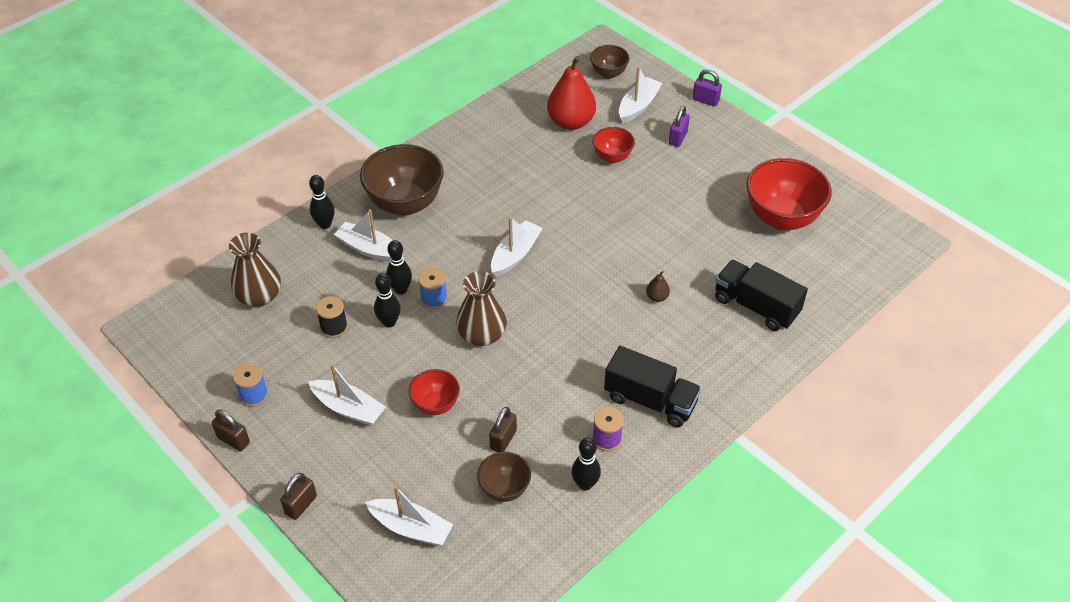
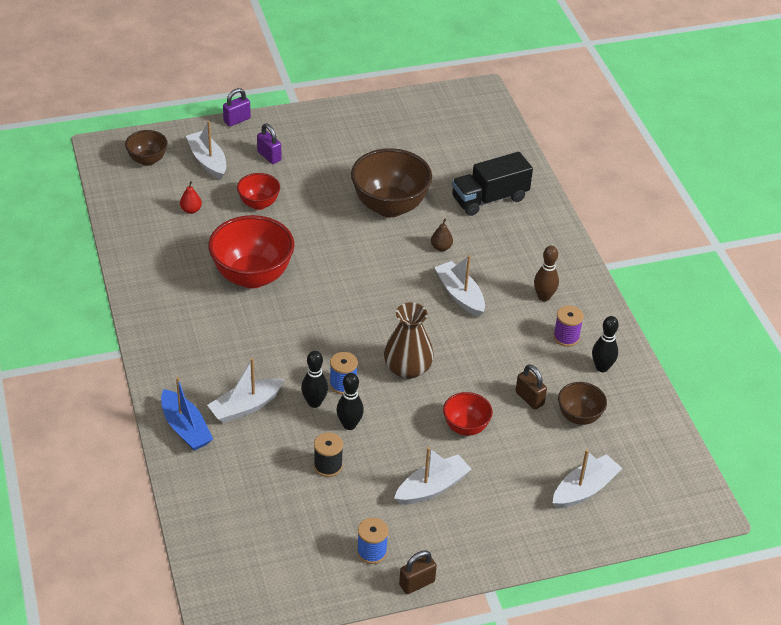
camera: 65 degrees left, 5 degrees down
(259, 296) = (246, 509): brown vase -> none
(301, 505) = (520, 556): brown padlock -> none
(325, 224) = (185, 428): black bowling pin -> blue boat
(405, 203) = (205, 360): brown bowl -> brown bowl (389, 206)
(515, 254) = (329, 311): white boat -> white boat (460, 295)
(571, 122) = (191, 210): red pear -> red pear, size x0.42
(650, 400) = (544, 297): black truck -> brown bowling pin
(781, 218) = (408, 143): red bowl -> red bowl (252, 276)

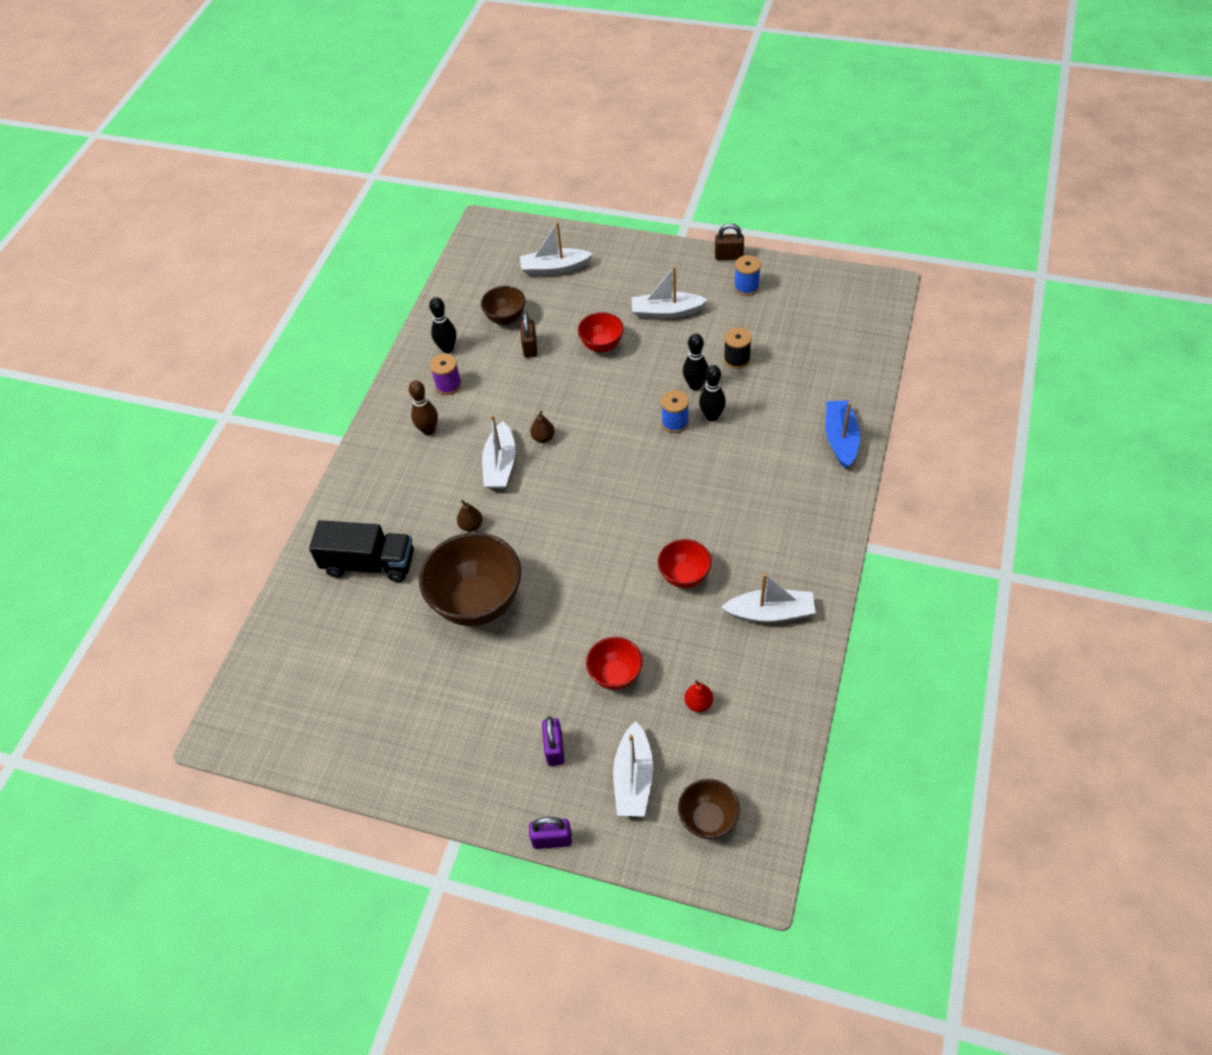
camera: 140 degrees left, 10 degrees up
(246, 406) = (775, 437): white boat -> white boat (770, 613)
(252, 276) = (684, 576): red bowl -> red bowl, size x0.53
(407, 368) = (608, 414): brown vase -> none
(444, 328) = (543, 438): none -> brown pear

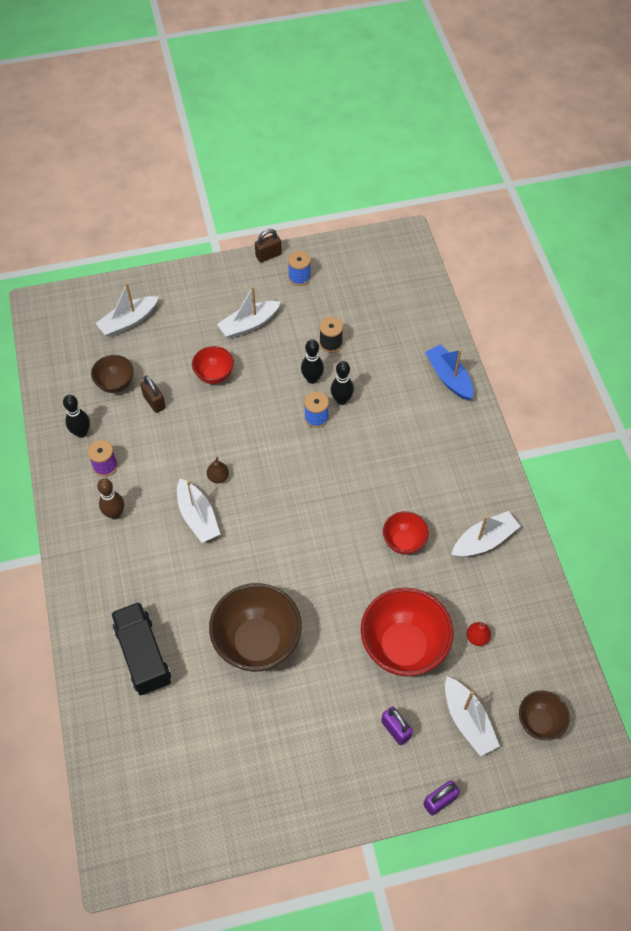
camera: 35 degrees left, 5 degrees up
(369, 564) = (143, 655): black truck -> black truck turned 90 degrees counterclockwise
(471, 525) = (208, 580): brown pear -> none
(615, 675) = (403, 647): red bowl -> red bowl, size x1.87

